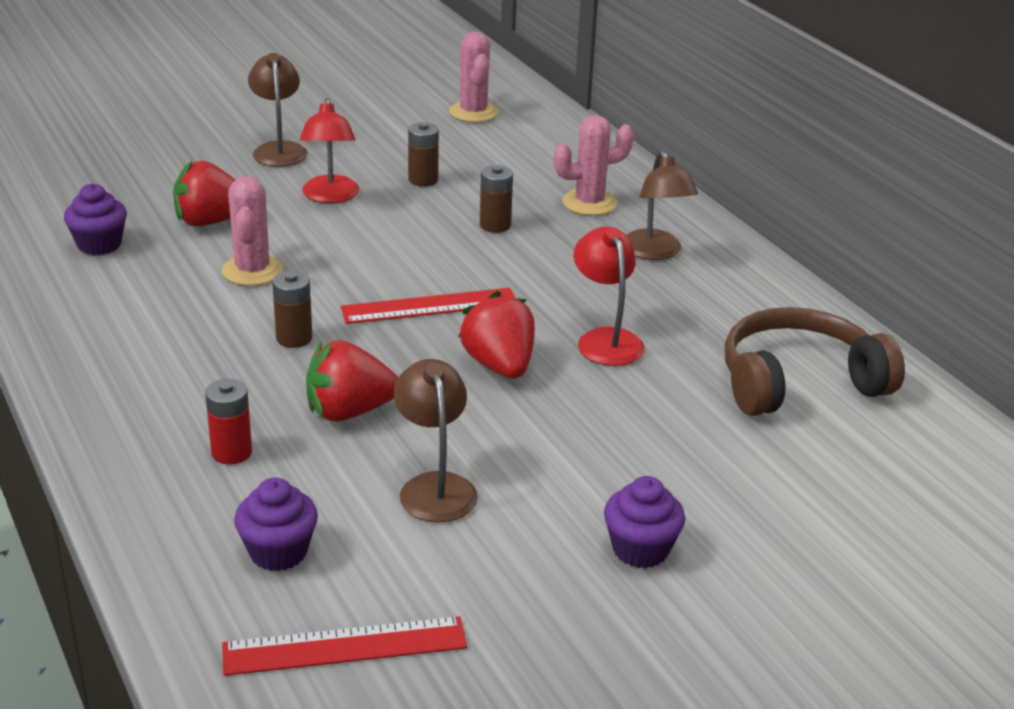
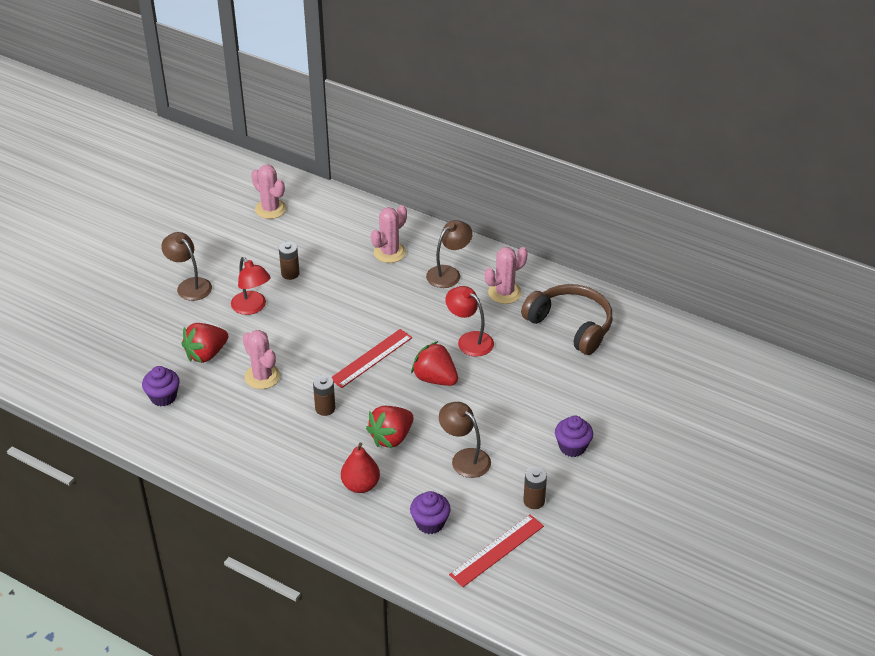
camera: 30 degrees left, 10 degrees up
(231, 452) = (360, 485): red battery -> red pear
(495, 225) = (356, 290): brown battery -> brown battery (534, 501)
(655, 252) = (448, 273): brown lamp -> brown lamp turned 90 degrees counterclockwise
(722, 303) = (504, 293): none -> pink cactus
(798, 382) = (571, 325): brown headphones -> brown headphones turned 90 degrees clockwise

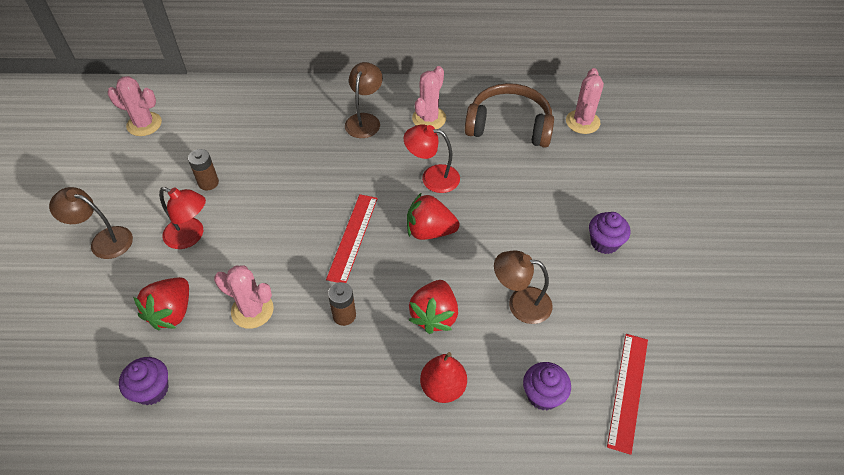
camera: 30 degrees left, 10 degrees up
(389, 252) = (295, 122): pink cactus -> pink cactus (582, 122)
(534, 501) = (617, 317): brown battery -> none

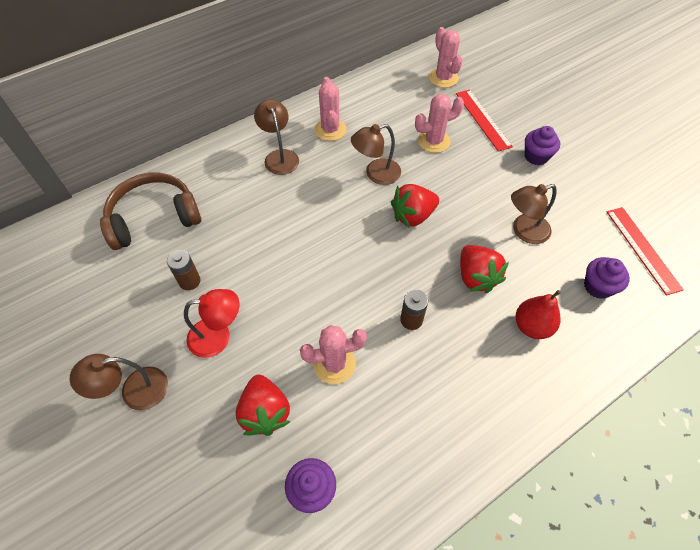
camera: 35 degrees left, 5 degrees up
(144, 124) = (72, 263): pink cactus -> pink cactus (433, 141)
(352, 237) = (359, 255): red ruler -> red ruler (482, 119)
(432, 177) = (376, 174): red lamp -> brown lamp
(509, 125) = (395, 105): brown headphones -> brown headphones (154, 218)

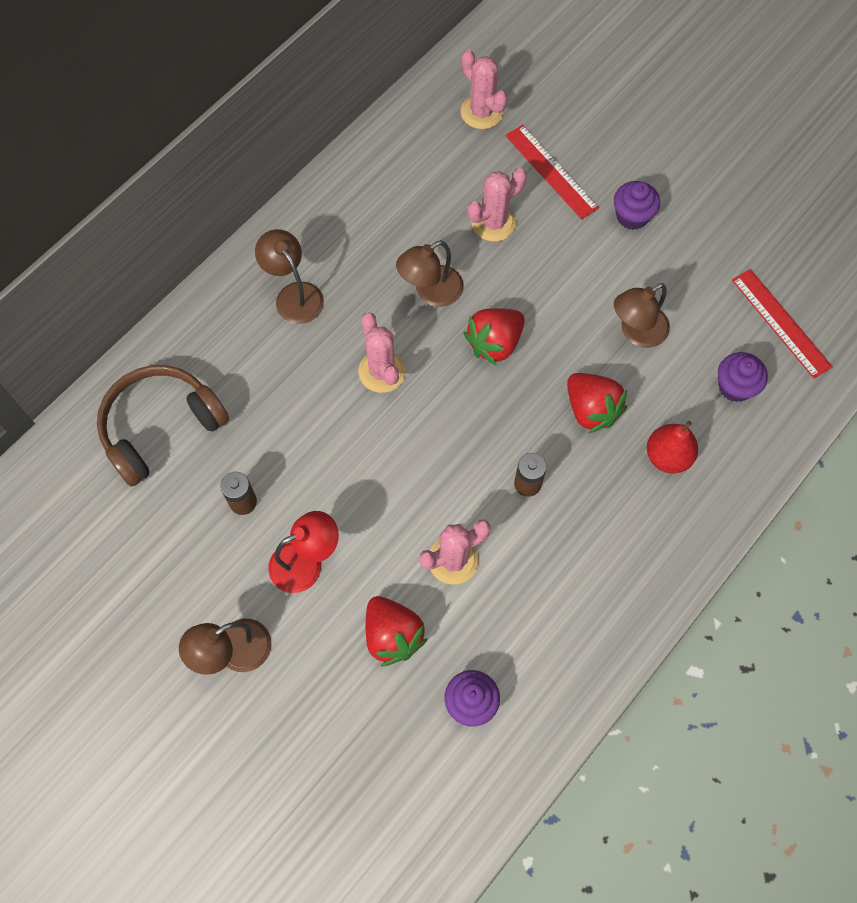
camera: 15 degrees left, 10 degrees up
(330, 130) = (349, 236): pink cactus -> pink cactus (382, 371)

